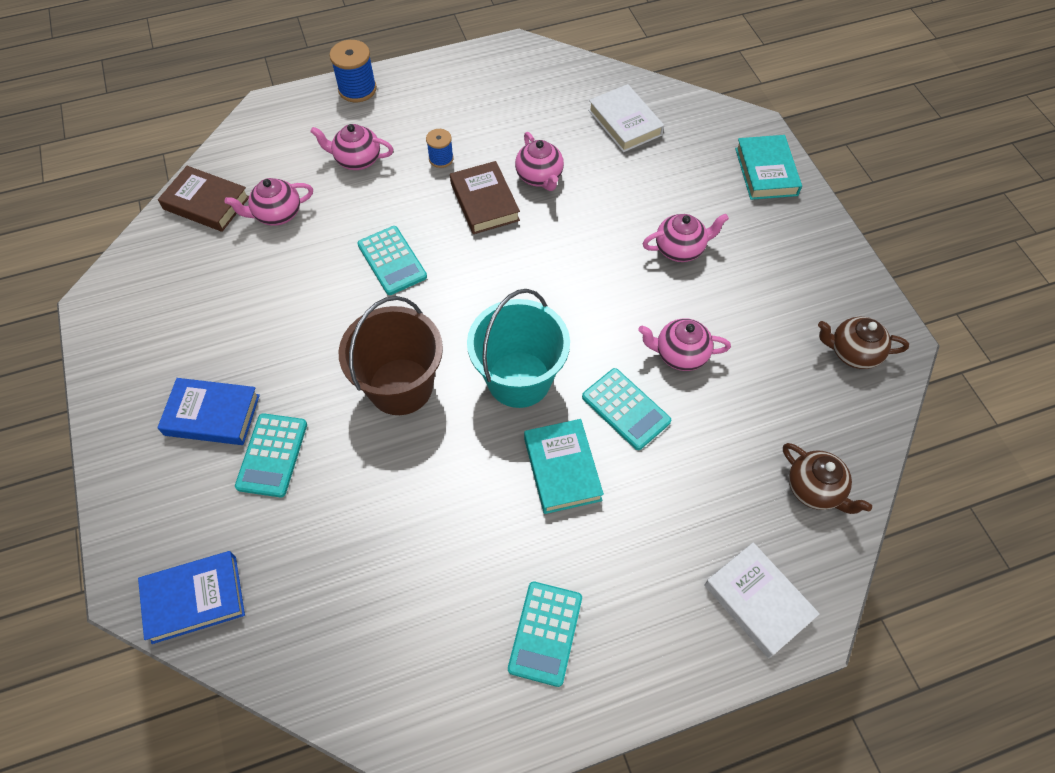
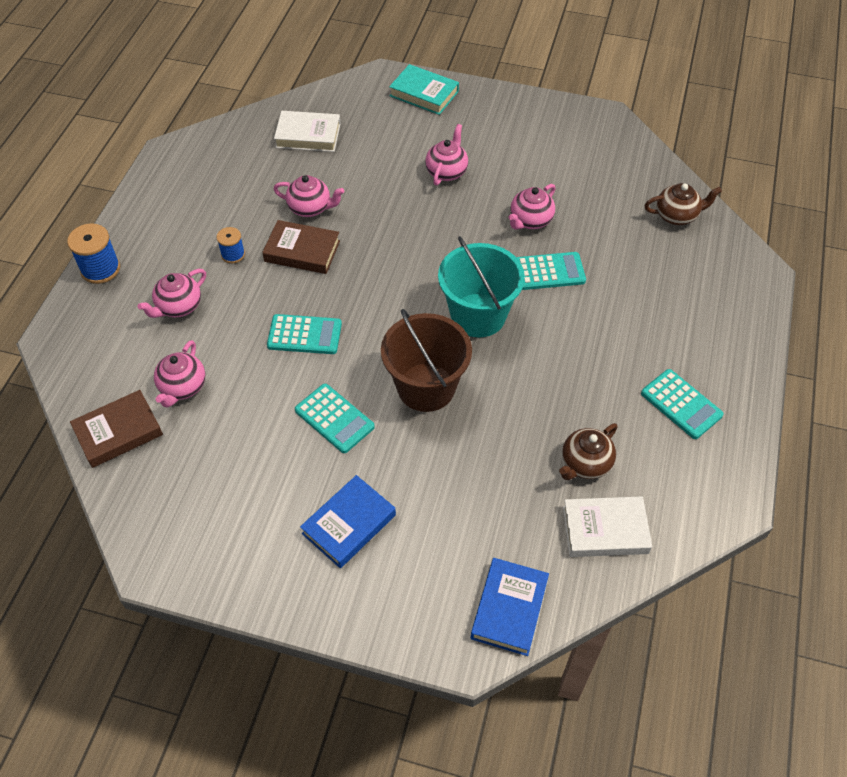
camera: 55 degrees left, 5 degrees down
(272, 455) = (420, 499): turquoise calculator -> turquoise calculator (334, 419)
(562, 469) = (568, 330): turquoise book -> none
(758, 601) = (731, 286): white book -> white book (605, 530)
(853, 352) = (598, 141): brown teapot -> brown teapot (585, 464)

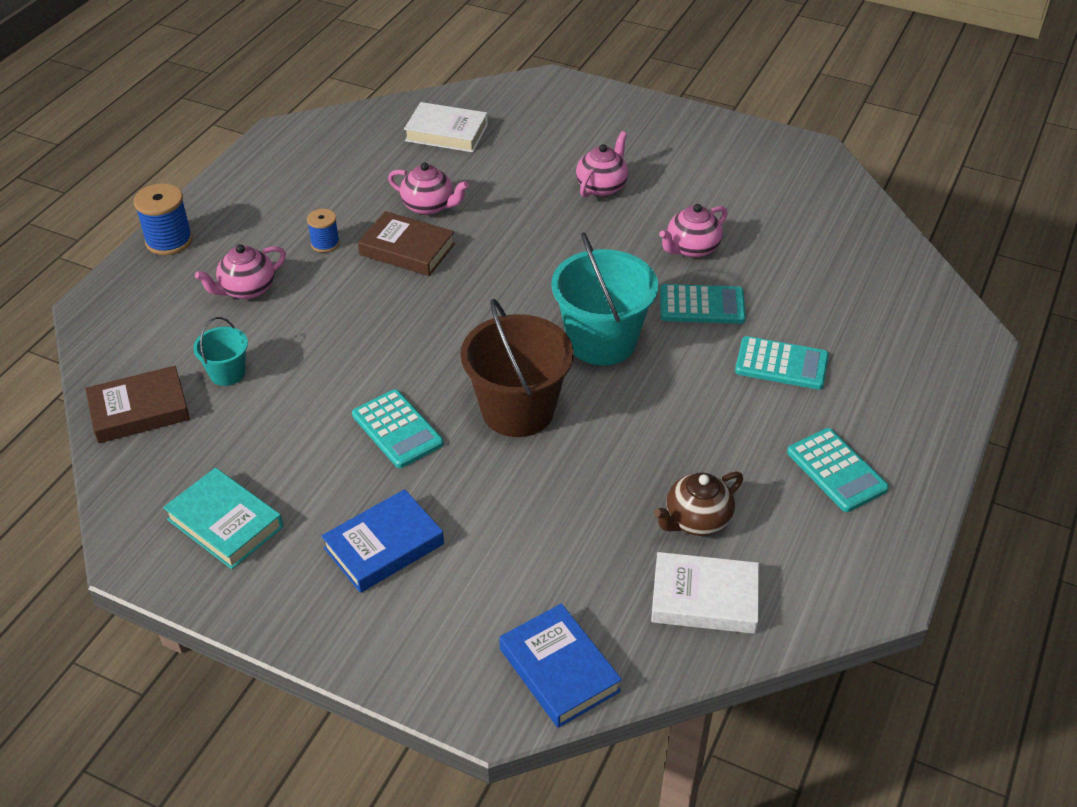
camera: 10 degrees right, 10 degrees down
(182, 387) = (227, 373): pink teapot -> turquoise bucket
(304, 335) = (386, 337): turquoise calculator -> turquoise calculator (781, 364)
(424, 94) = (595, 104): turquoise book -> turquoise book (225, 523)
(509, 609) = (559, 670): blue book -> blue book turned 60 degrees counterclockwise
(677, 216) = (878, 264): brown teapot -> none

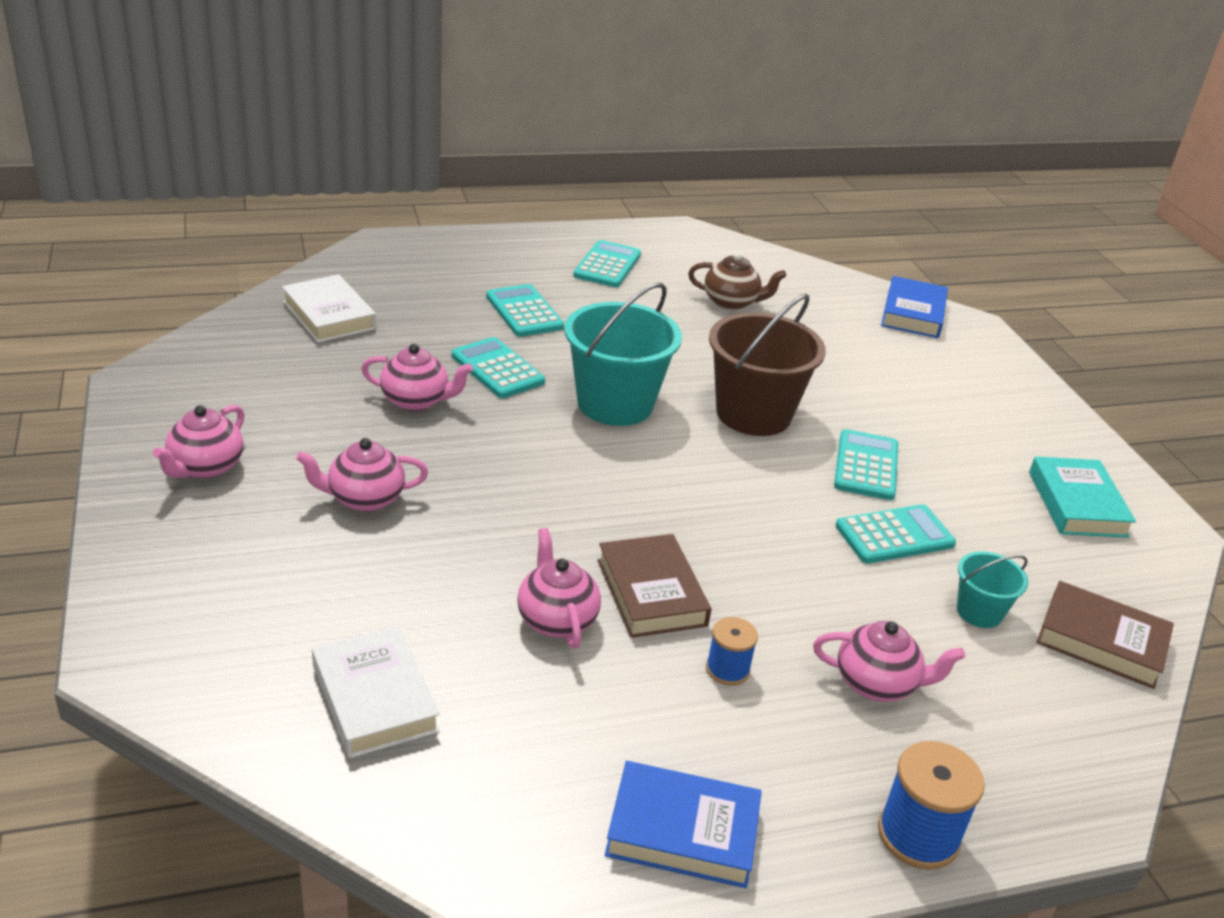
camera: 135 degrees left, 10 degrees down
(323, 387) = (894, 535): none -> turquoise calculator
(384, 546) = (959, 417): blue book -> blue book (682, 831)
(689, 145) = (205, 467): none -> pink teapot
(704, 598) = (785, 283): white book -> white book (329, 315)

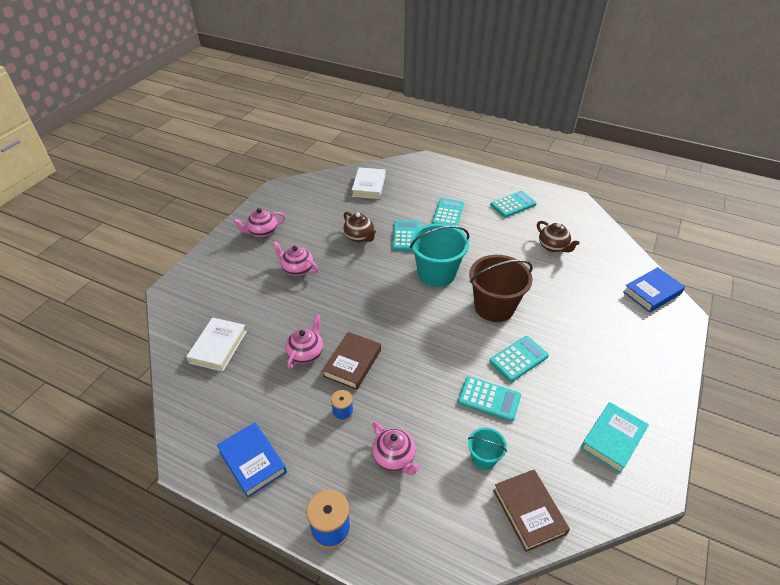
camera: 45 degrees right, 10 degrees up
(416, 401) = (359, 237): pink teapot -> brown teapot

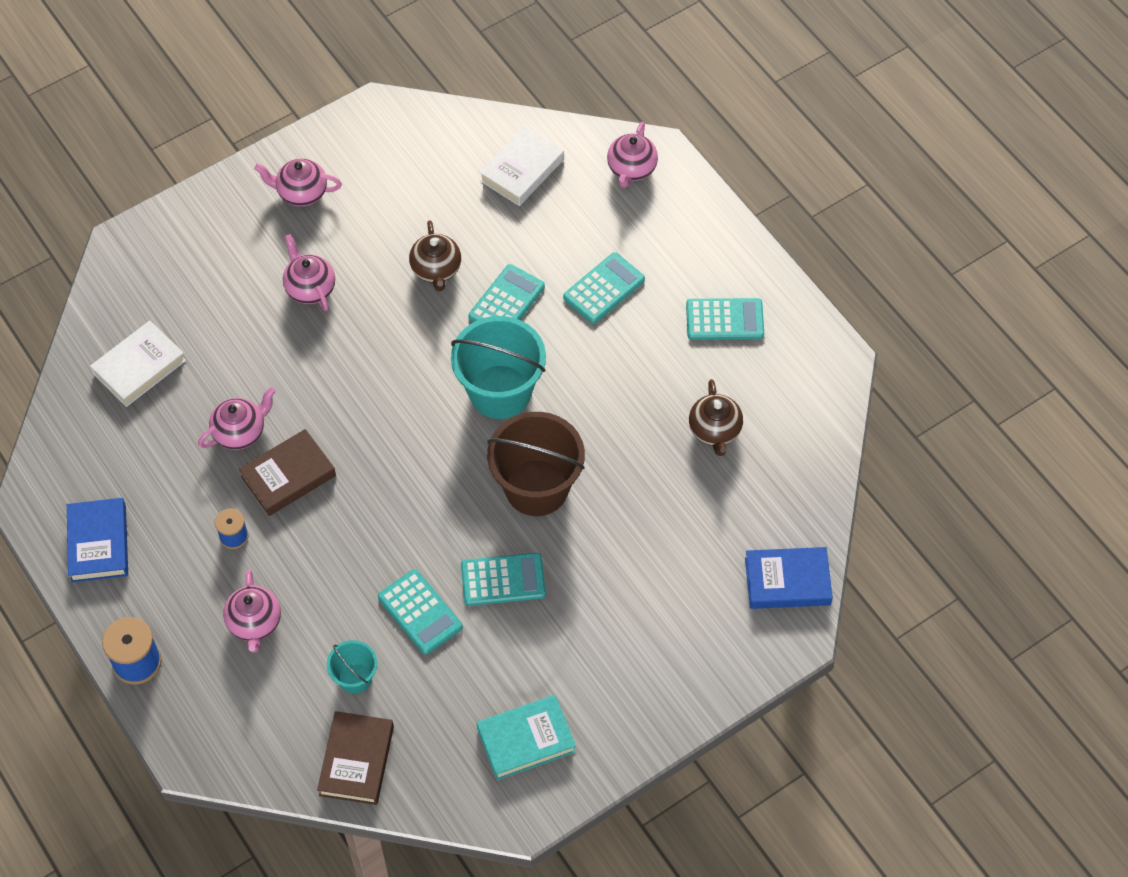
camera: 30 degrees right, 15 degrees up
(419, 169) = (631, 169): none -> pink teapot

